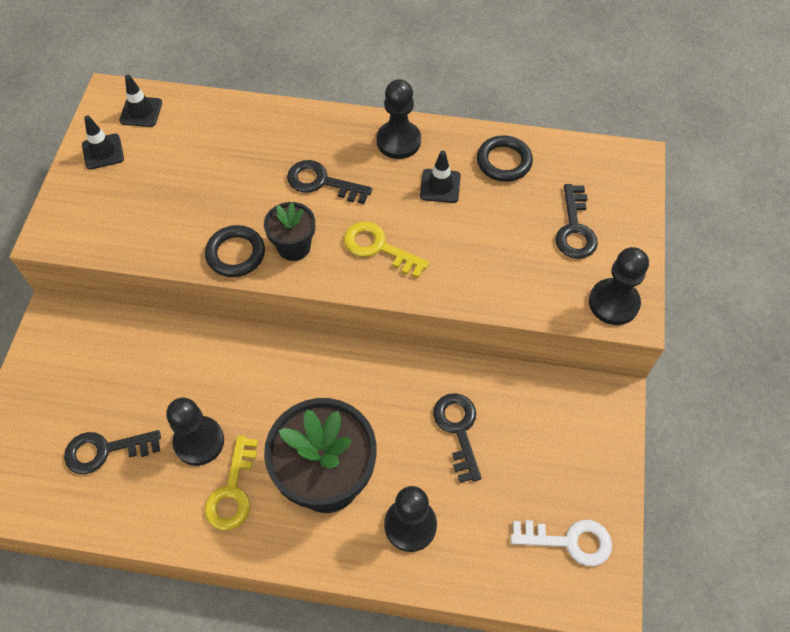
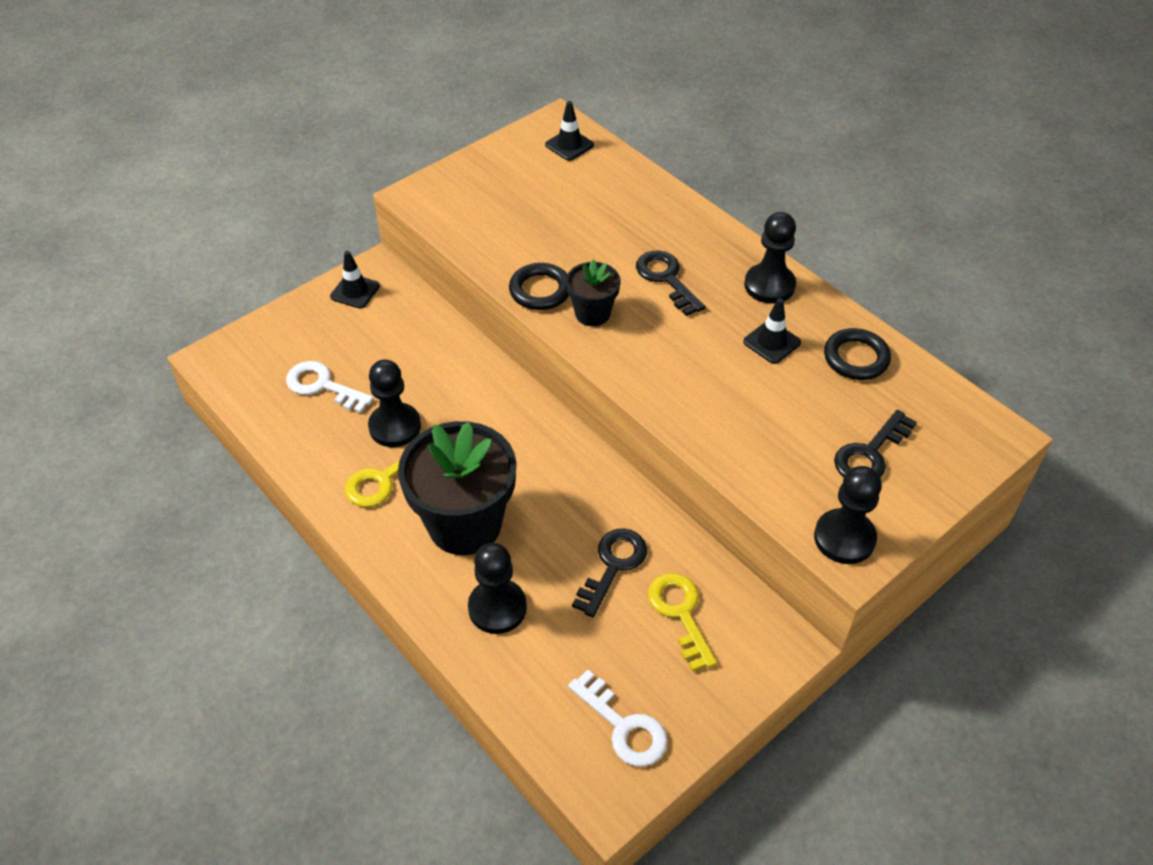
camera: 40 degrees right, 10 degrees down
(103, 152) = (511, 158): black traffic cone -> black traffic cone (355, 291)
(105, 450) = (322, 386): black key -> white key
(378, 248) = (664, 357): yellow key -> yellow key (680, 613)

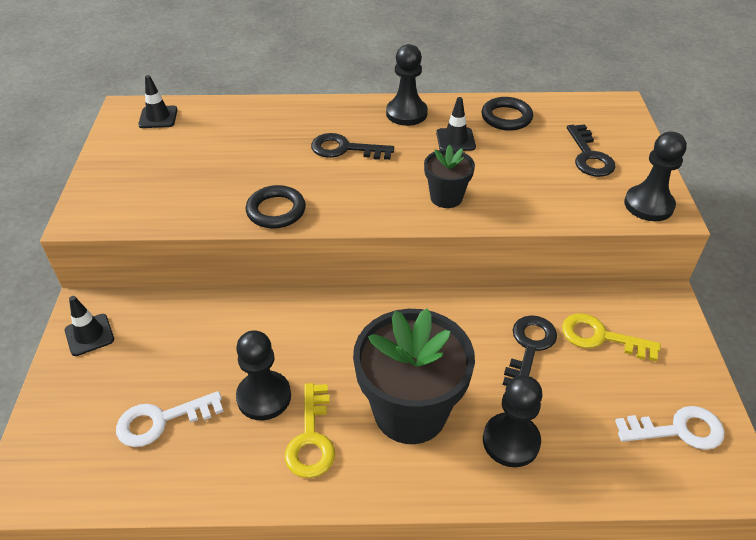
camera: 50 degrees left, 5 degrees down
(592, 313) = (332, 199): black flower pot -> black flower pot (446, 197)
(613, 566) = (529, 347): black key -> black key turned 45 degrees clockwise

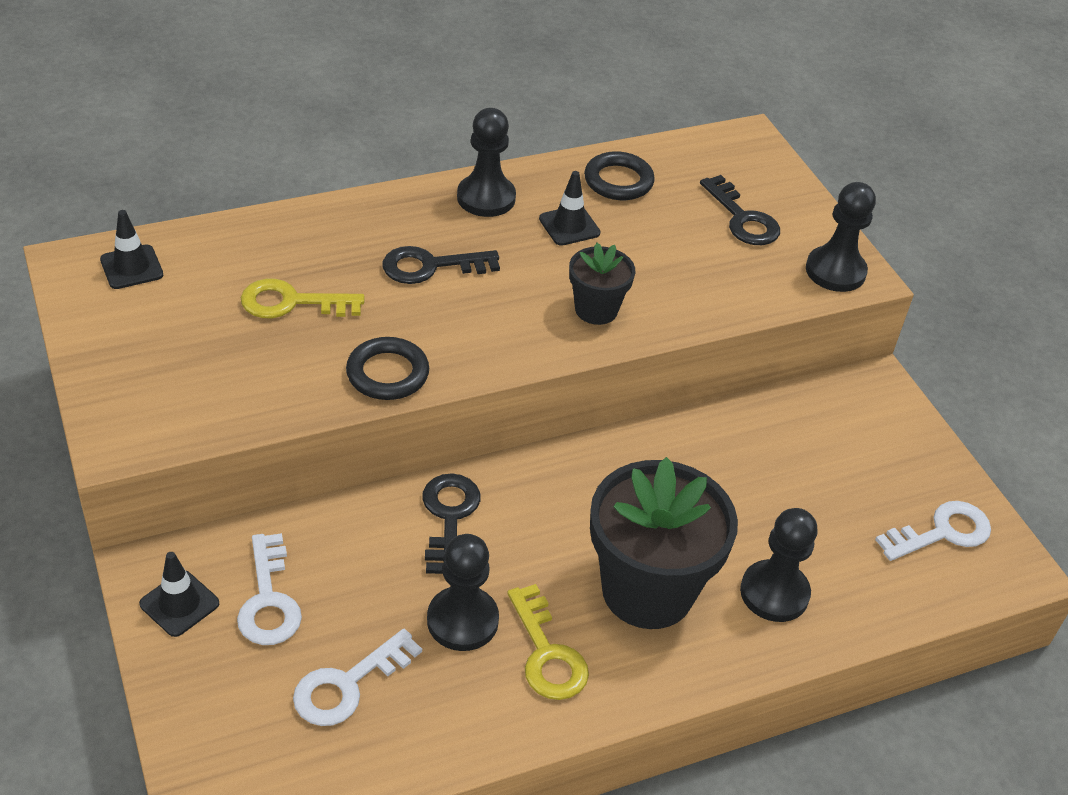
camera: 25 degrees left, 0 degrees up
(145, 347) = (268, 600): none -> white key
(529, 347) = (749, 478): black key -> black key (449, 517)
(600, 337) = (823, 447): yellow key -> yellow key (292, 302)

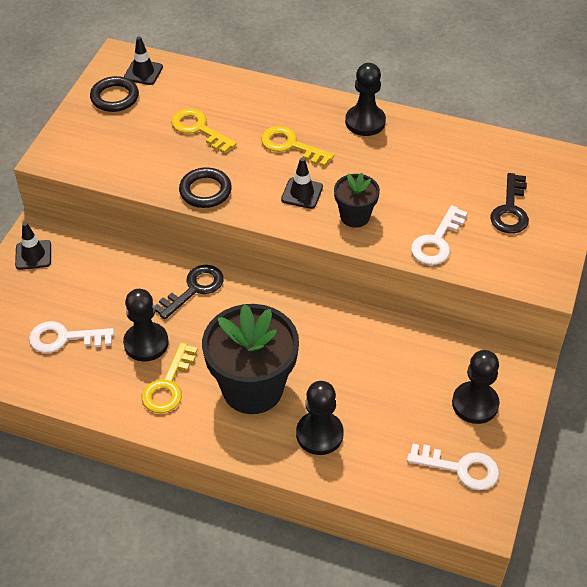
camera: 45 degrees right, 5 degrees up
(268, 600) = (71, 277): white key -> white key (437, 241)
(431, 266) = (290, 145): black key -> yellow key
(569, 226) = (395, 161): black traffic cone -> black traffic cone (302, 193)
(618, 181) = (457, 149): black ring -> black ring (115, 97)
(835, 271) = (533, 272): black pawn -> black pawn (475, 404)

